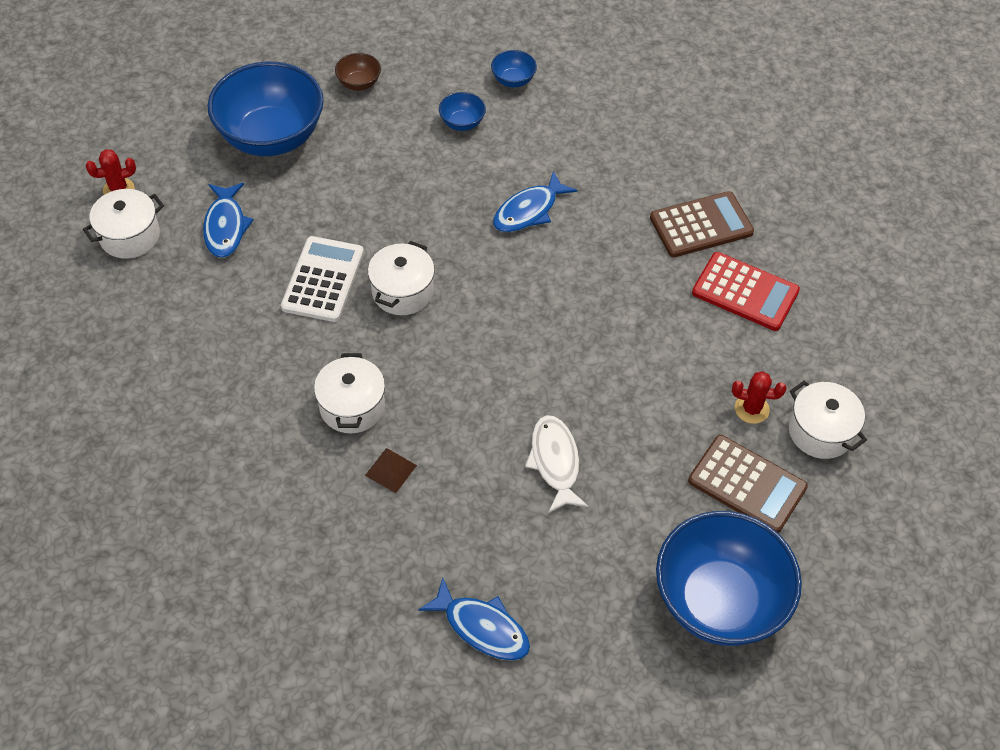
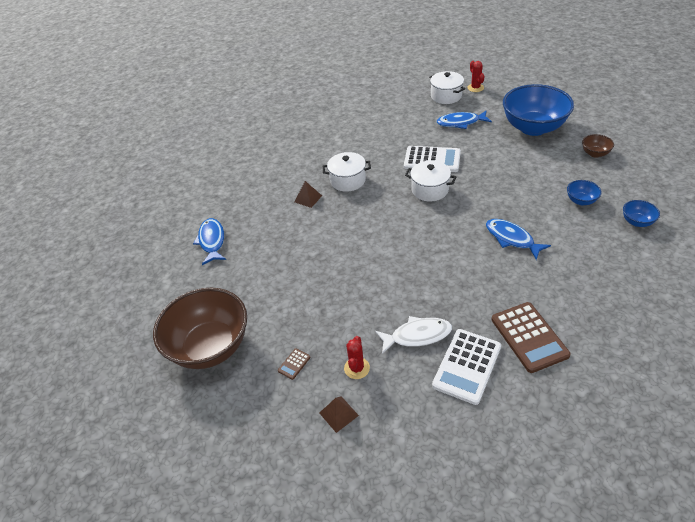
camera: 95 degrees right, 10 degrees down
(482, 627) = (212, 241): blue fish -> blue fish turned 135 degrees clockwise
(555, 462) = (312, 264): white fish -> white fish (417, 335)
(719, 601) = (210, 347): blue bowl -> brown bowl
(745, 292) = (467, 366): red calculator -> white calculator
(747, 484) = (294, 364): brown calculator -> brown calculator, size x0.42
(820, 431) = (338, 414): white pot -> brown pyramid

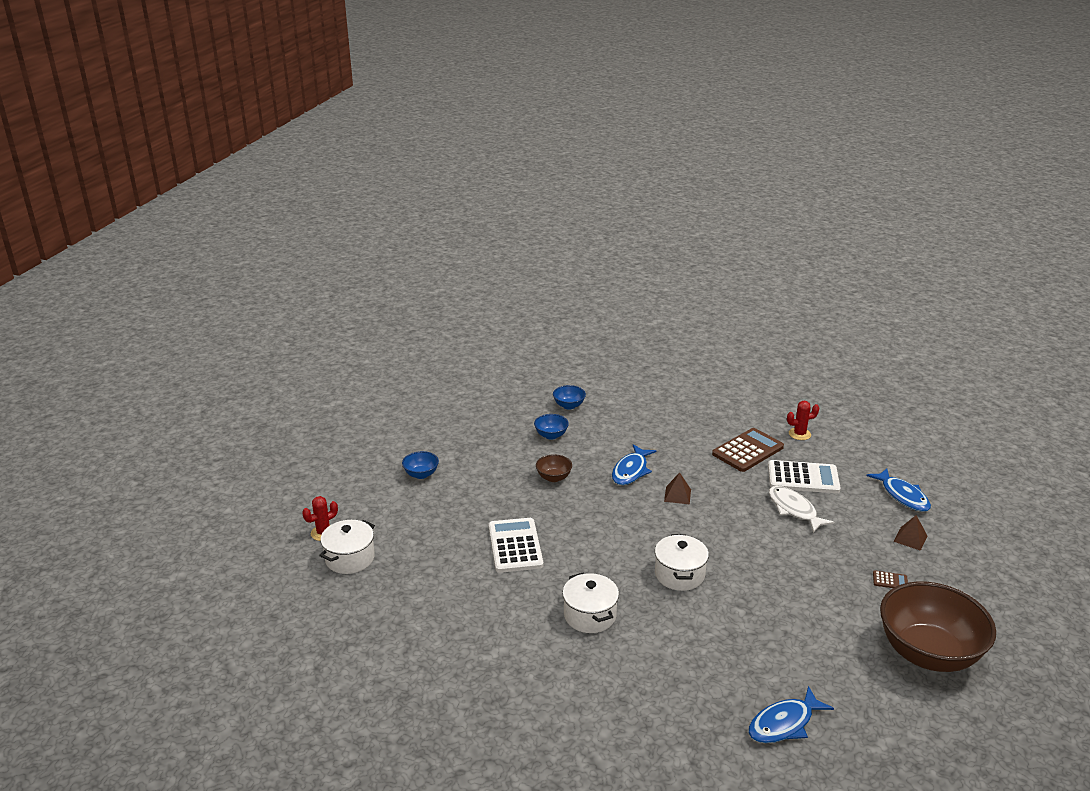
camera: 115 degrees left, 15 degrees down
(308, 198) = (646, 646): brown pyramid -> brown pyramid (677, 495)
(357, 368) = (858, 538): red cactus -> red cactus (799, 434)
(430, 190) = (577, 537): white pot -> white pot (679, 574)
(460, 123) = (421, 534): blue fish -> blue fish (902, 496)
(533, 128) = (421, 474): blue bowl -> blue bowl, size x0.42
(595, 153) = (464, 431): brown bowl -> brown bowl (553, 478)

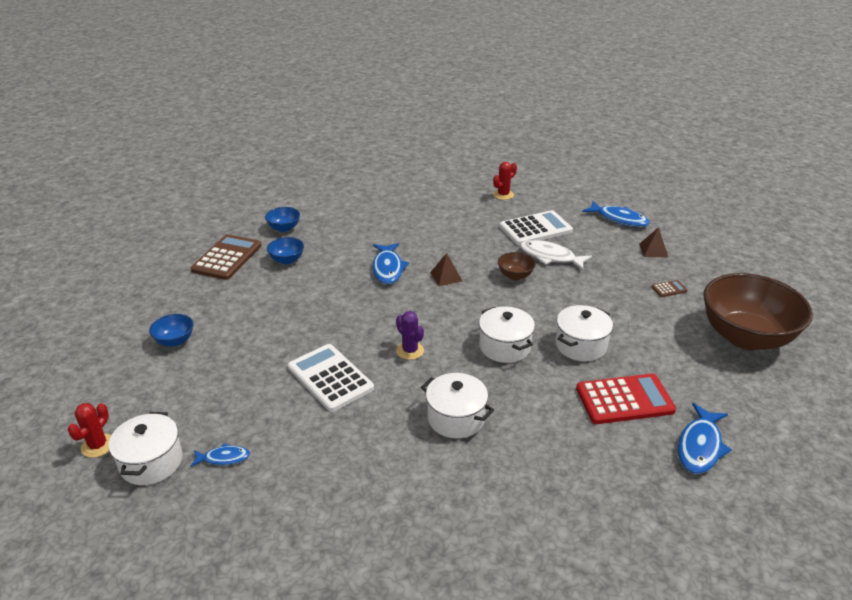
camera: 30 degrees left, 5 degrees up
(398, 575) = (224, 458): none -> blue fish
(553, 478) = (319, 298): brown bowl -> brown bowl (515, 275)
(595, 548) = (410, 351): none -> purple cactus
(747, 451) = (473, 220): brown calculator -> brown calculator (227, 258)
(749, 659) = (624, 399): none -> red calculator
(751, 599) = (581, 345): none -> white pot

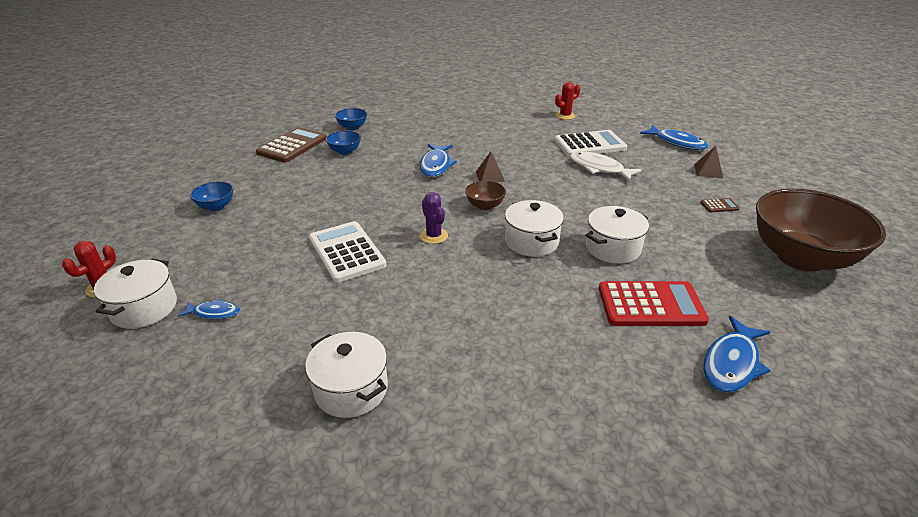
camera: 10 degrees right, 0 degrees up
(456, 418) = (461, 302): white pot -> white pot (351, 389)
(515, 275) = (559, 181): brown bowl -> brown bowl (485, 206)

